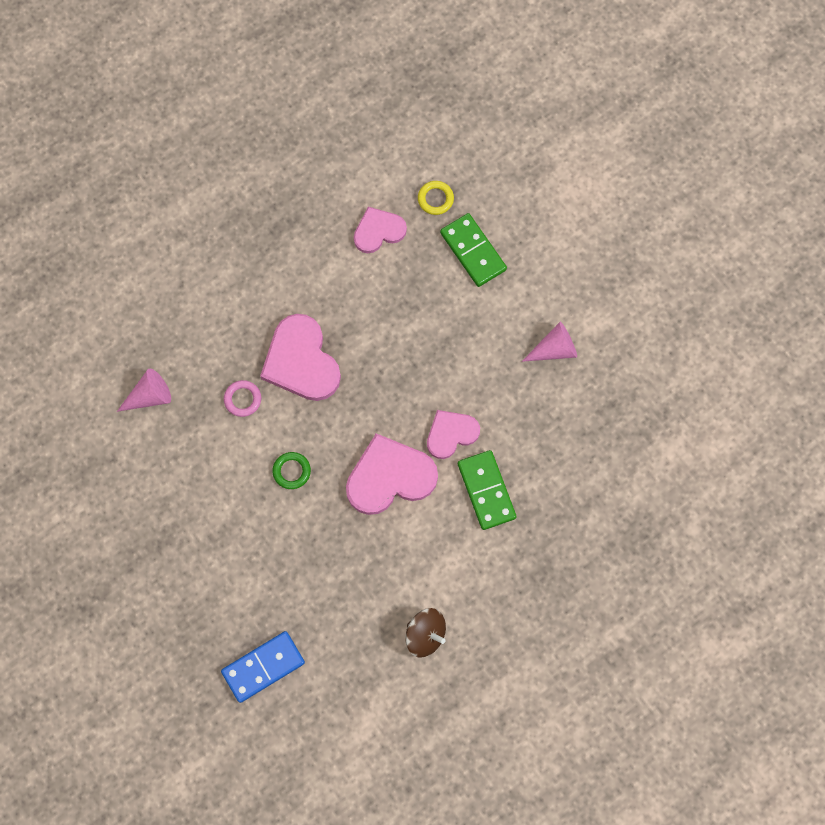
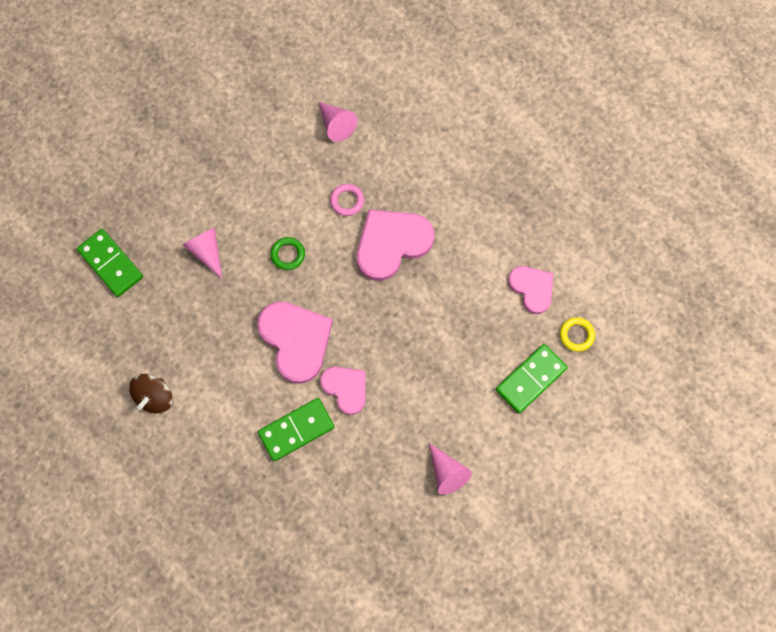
camera: 80 degrees right, 0 degrees up
(263, 667) = (111, 264): blue domino -> green domino
(270, 558) = (207, 251): none -> pink cone

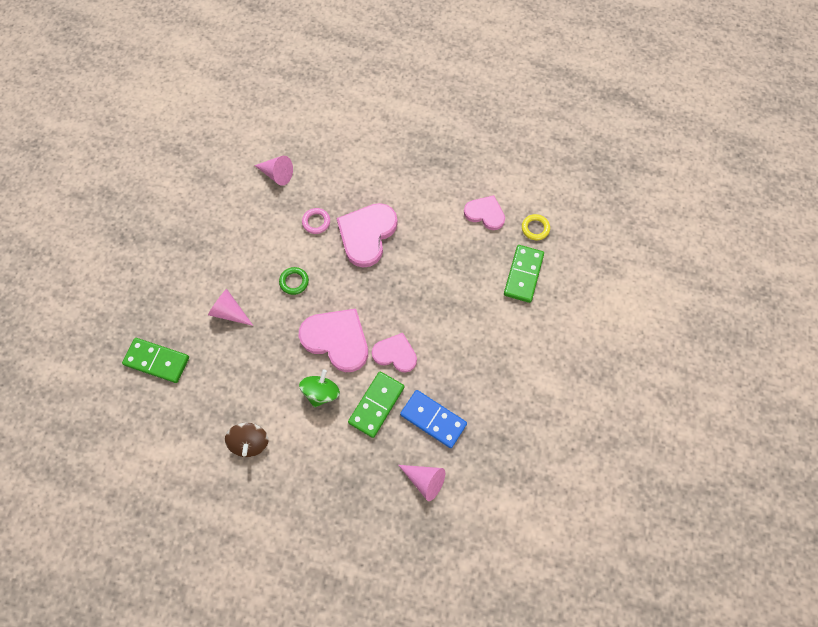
camera: 30 degrees left, 5 degrees down
(250, 386) = (321, 392): none -> green spinning top
(343, 477) = (433, 419): none -> blue domino
(447, 472) = (506, 372): pink cone -> pink cone (425, 480)

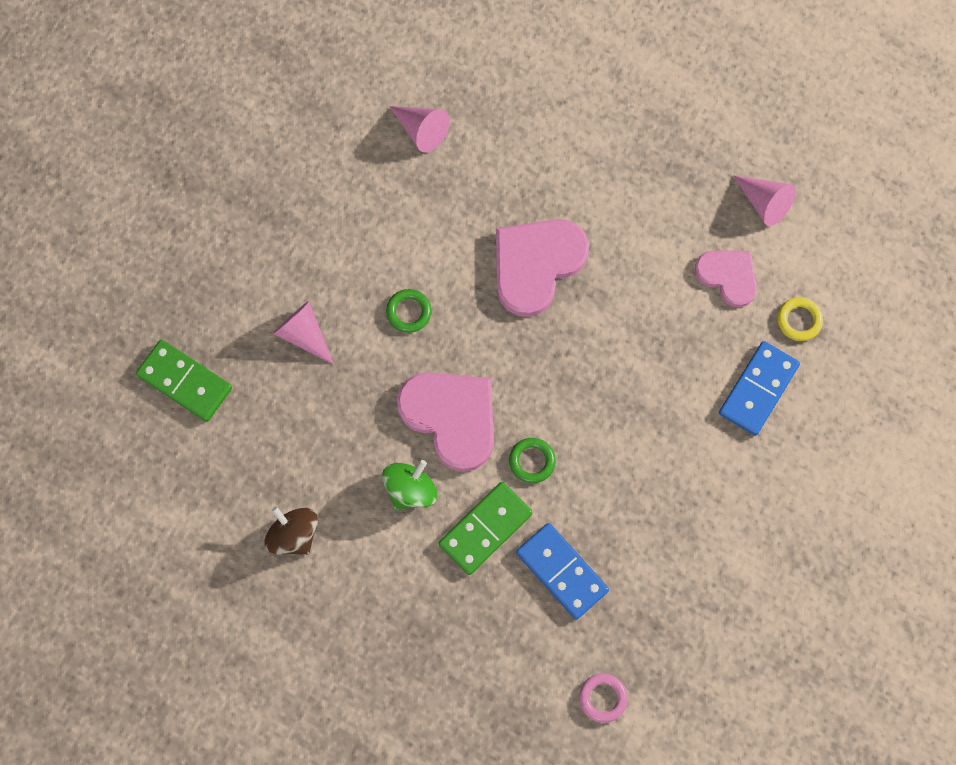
camera: 15 degrees right, 5 degrees up
(250, 442) = (293, 535): brown spinning top -> brown spinning top turned 135 degrees clockwise
(316, 222) = (464, 225): pink ring -> pink ring (603, 698)
(395, 354) = (532, 461): pink heart -> green ring
(425, 480) = (527, 654): pink cone -> pink cone (764, 203)
(523, 274) = (758, 389): green domino -> blue domino

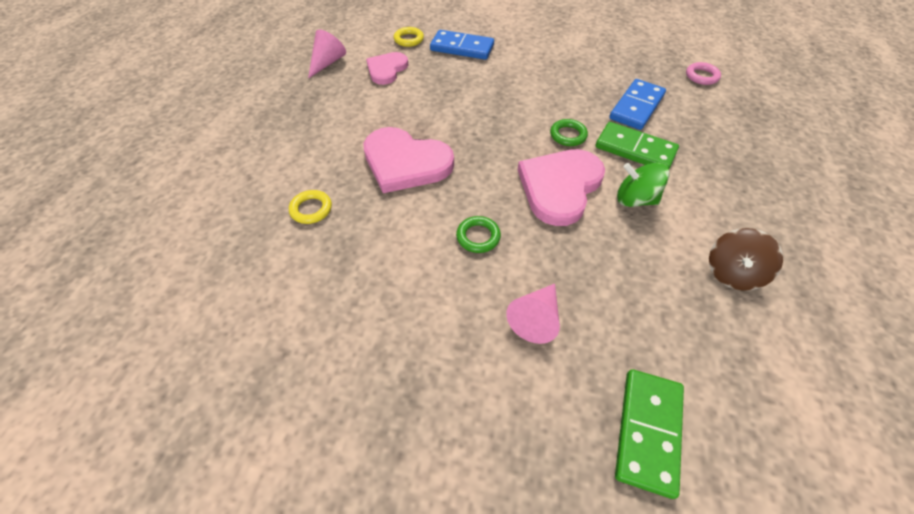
camera: 105 degrees left, 20 degrees down
(421, 130) = (283, 271): pink cone -> none
(493, 160) = (311, 209): none -> yellow ring

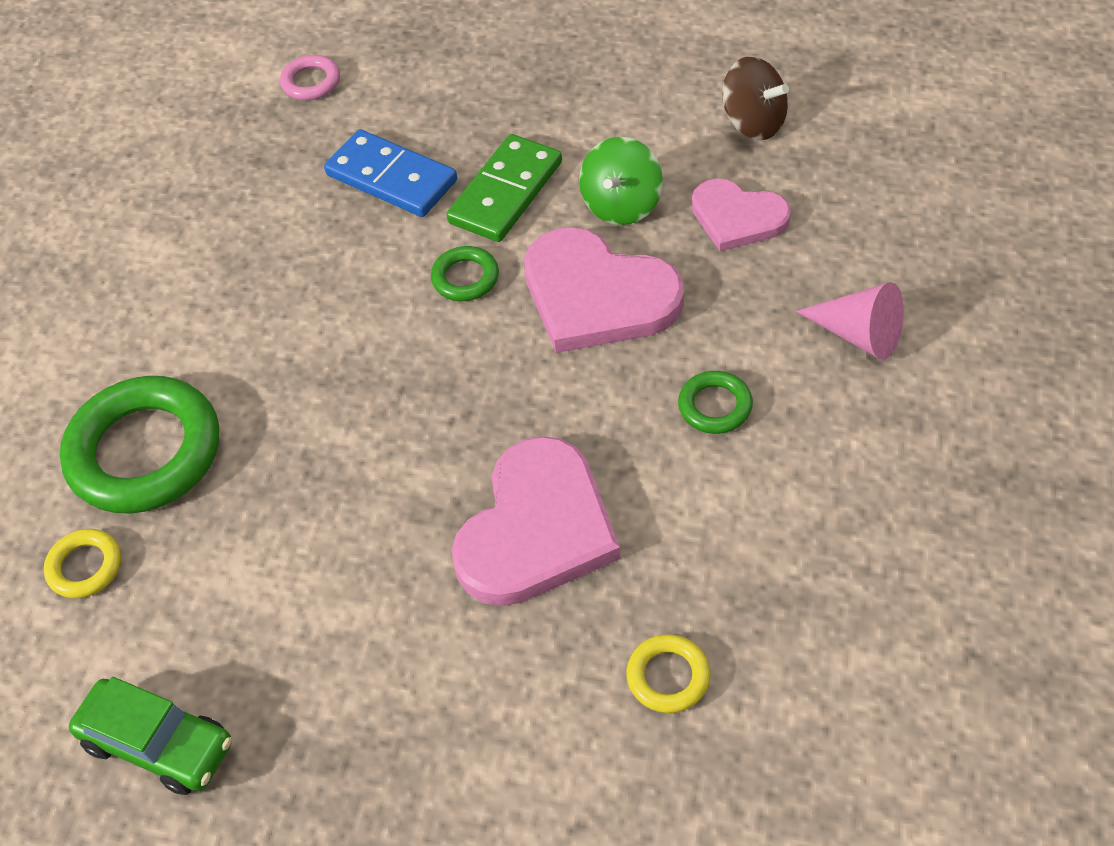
camera: 85 degrees left, 0 degrees up
(327, 63) = (158, 744): pink cone -> green car
(386, 69) = (210, 601): pink heart -> pink heart (737, 217)
(462, 48) = (145, 452): blue domino -> green ring
(648, 431) = (995, 234): green domino -> none

